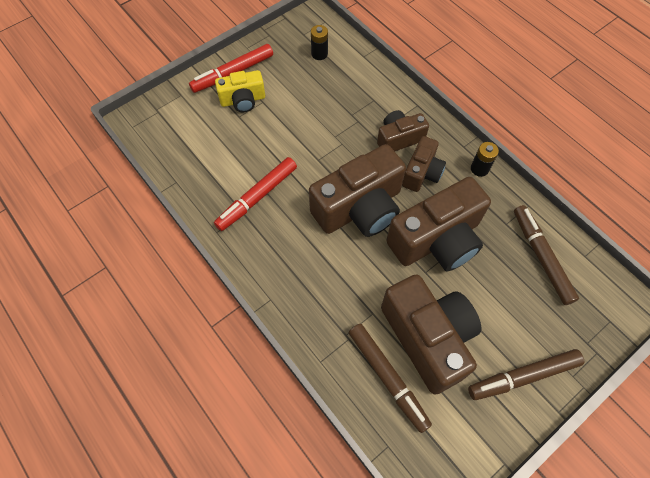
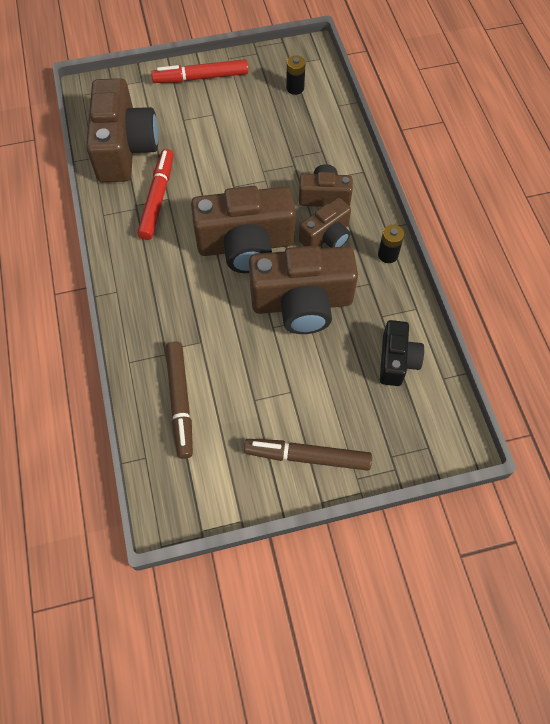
camera: 25 degrees right, 0 degrees up
(243, 100) = (195, 106): yellow camera -> none
(257, 197) = (157, 198): red marker -> red marker turned 120 degrees clockwise
(428, 338) = (238, 384): brown camera -> brown camera (124, 148)
(541, 257) = (396, 361): brown marker -> black camera

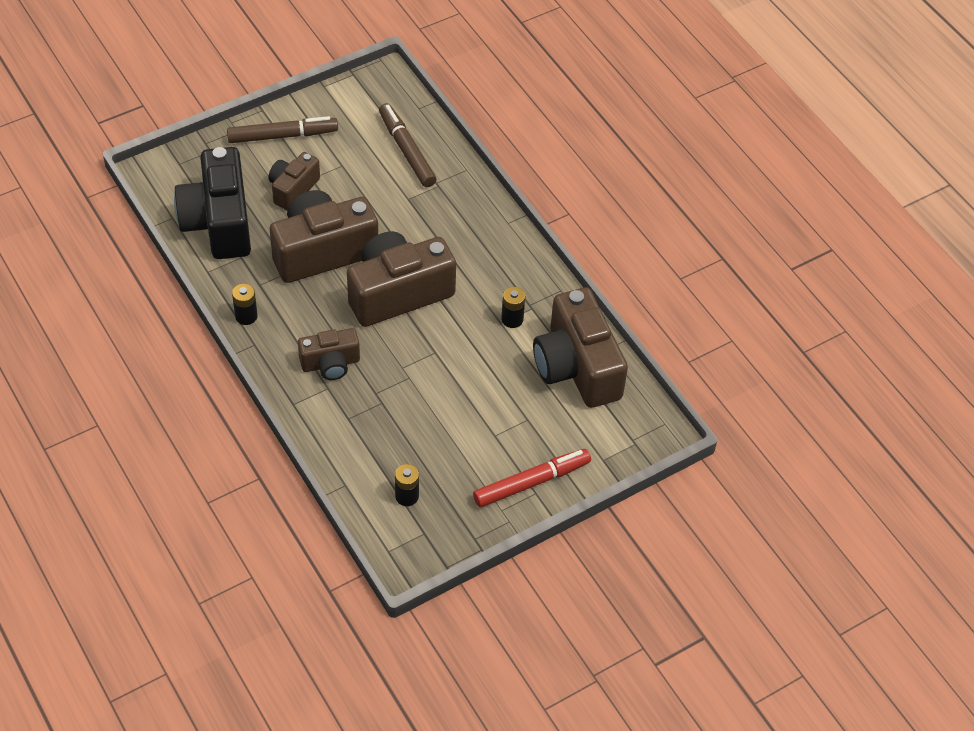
camera: 160 degrees right, 10 degrees down
(157, 198) = (512, 319): red marker -> black battery
(326, 236) = (316, 321): brown camera -> brown camera (293, 189)
(396, 361) = (219, 222): black camera -> black camera, size x1.82

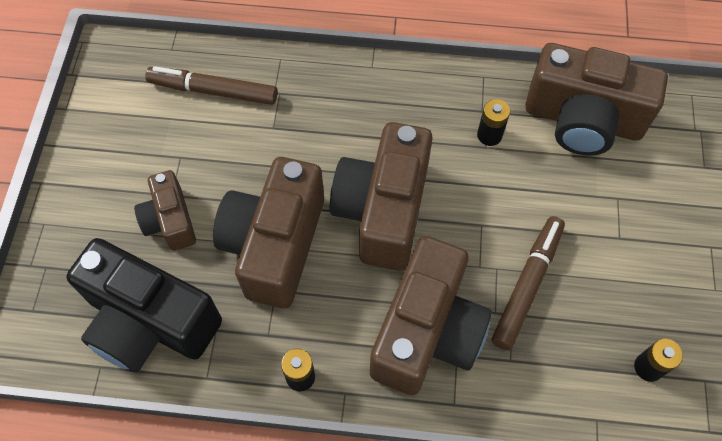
camera: 50 degrees left, 10 degrees up
(282, 135) = (92, 186): brown marker -> brown marker (527, 285)
(330, 363) = (427, 332): brown camera -> brown camera, size x1.82
(531, 482) = (696, 242): red marker -> none

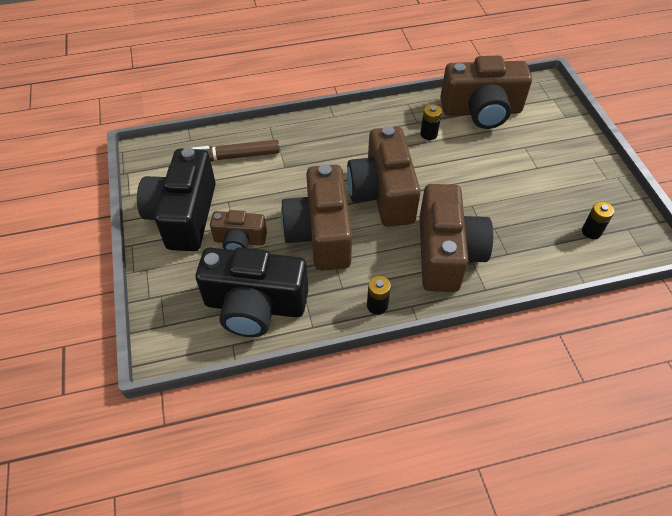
camera: 20 degrees left, 10 degrees down
(118, 161) = (184, 215): none -> black camera
(170, 221) = (239, 241): brown camera -> brown camera turned 45 degrees counterclockwise
(527, 285) = (495, 209): brown marker -> none

